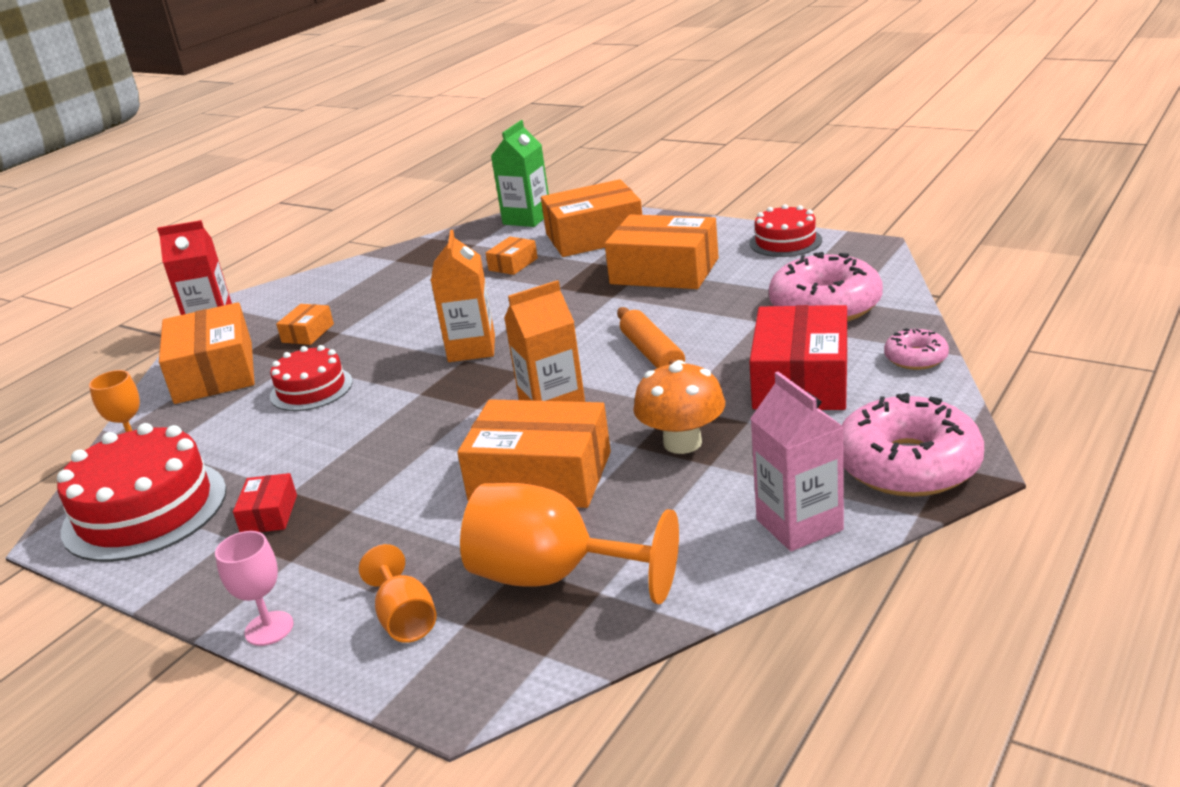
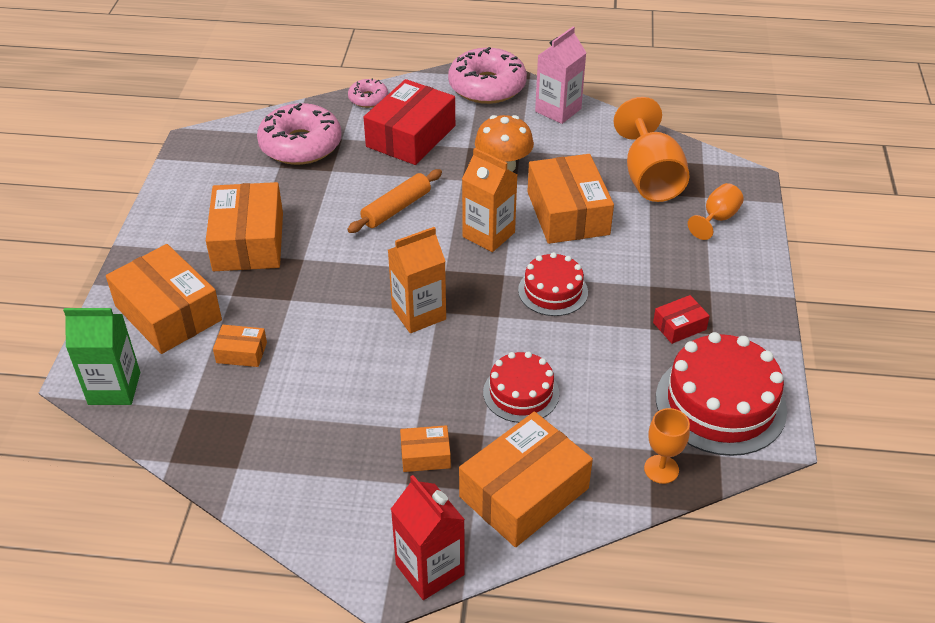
camera: 120 degrees left, 15 degrees up
(269, 628) = (763, 269): pink goblet -> none
(785, 242) = (182, 186): red cake -> red cake (553, 291)
(801, 380) = (411, 136): red box -> red box turned 45 degrees counterclockwise

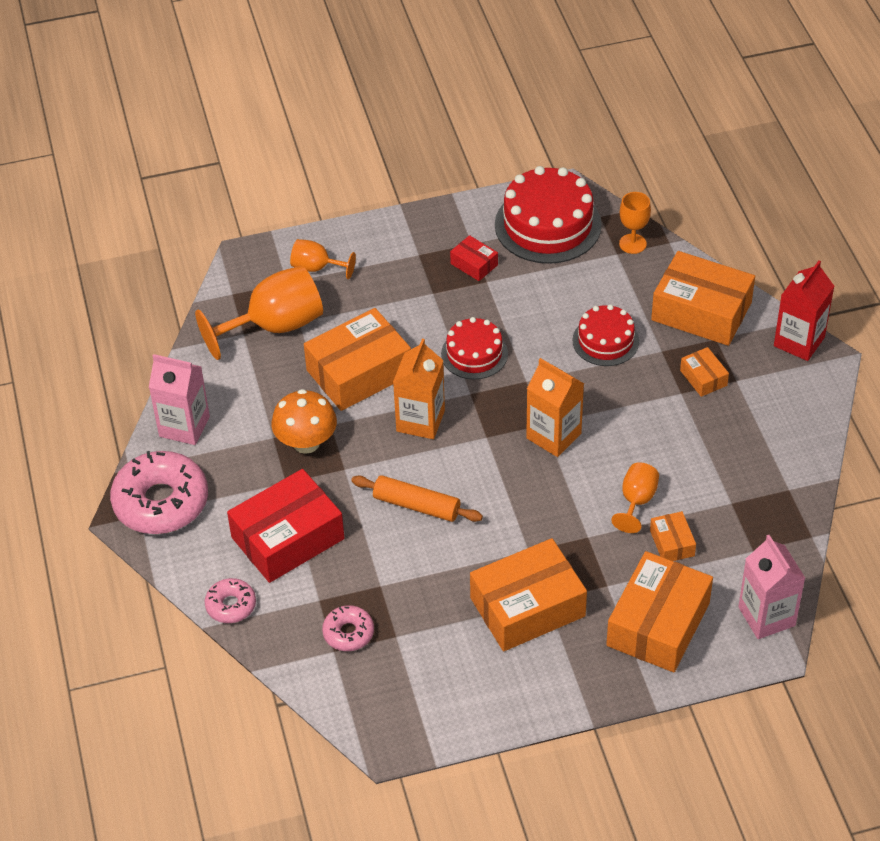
camera: 110 degrees left, 5 degrees up
(114, 388) = (766, 616): green carton -> pink carton
(300, 145) = (348, 633): pink donut -> pink donut, size x0.51
(305, 345) = (636, 501): none -> orange goblet
(411, 136) = (288, 538): red box -> red box turned 45 degrees counterclockwise

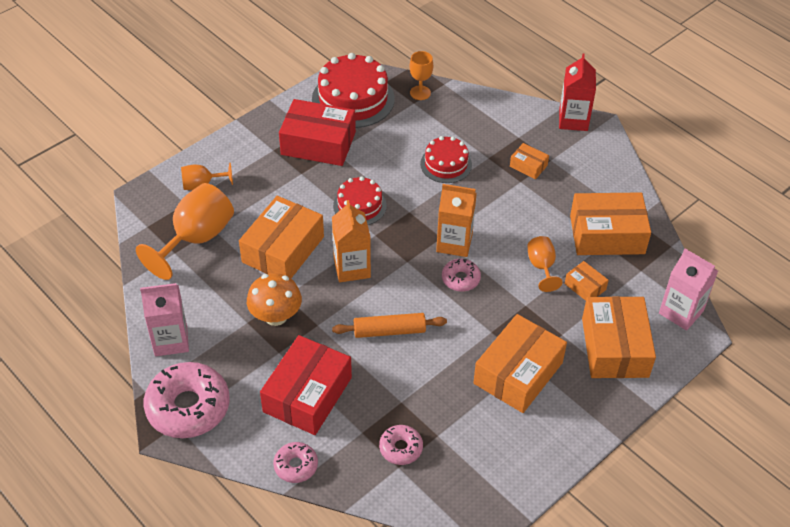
camera: 30 degrees left, 0 degrees up
(474, 264) = (318, 143): red box -> red box, size x2.14
(533, 479) = (460, 279): none -> pink donut
(701, 311) = (496, 122): orange box -> orange box (607, 234)

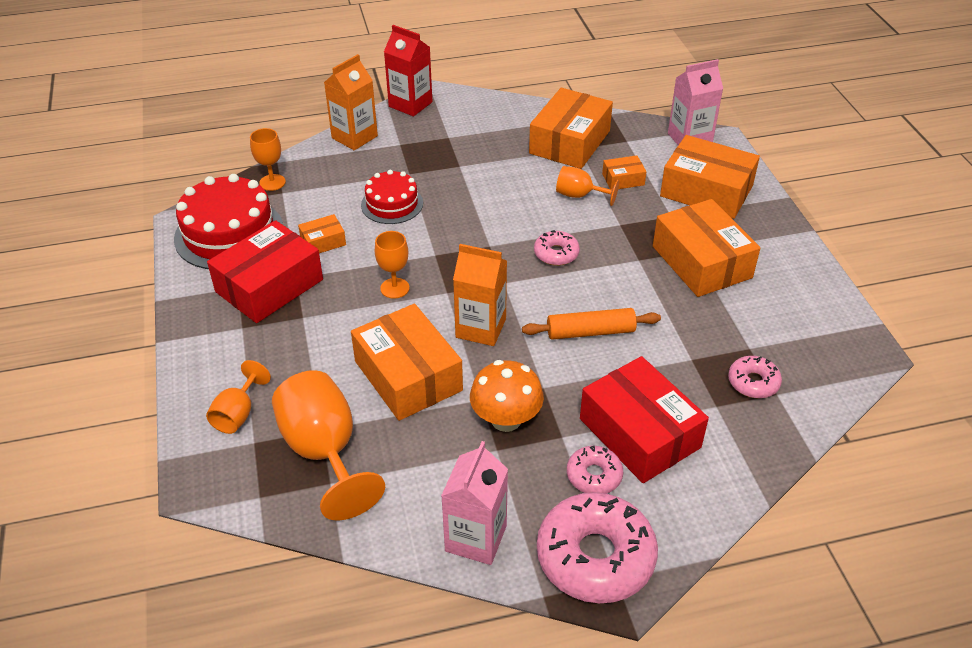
camera: 60 degrees left, 5 degrees down
(296, 466) = (736, 481): pink donut -> pink donut (594, 475)
(359, 206) = (394, 288): red cake -> orange goblet
(389, 331) = (590, 332): orange rolling pin -> orange rolling pin turned 60 degrees clockwise
(454, 243) = (504, 239): orange carton -> orange carton (354, 137)
(528, 166) = (444, 153): orange box -> orange box (323, 242)

